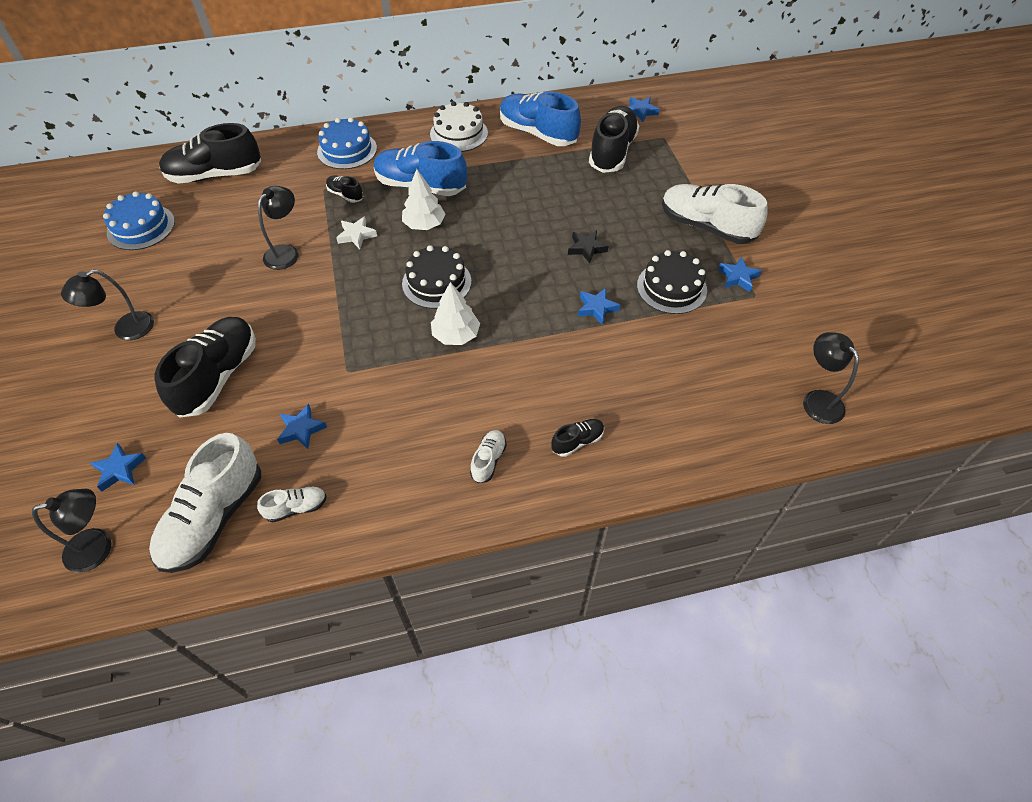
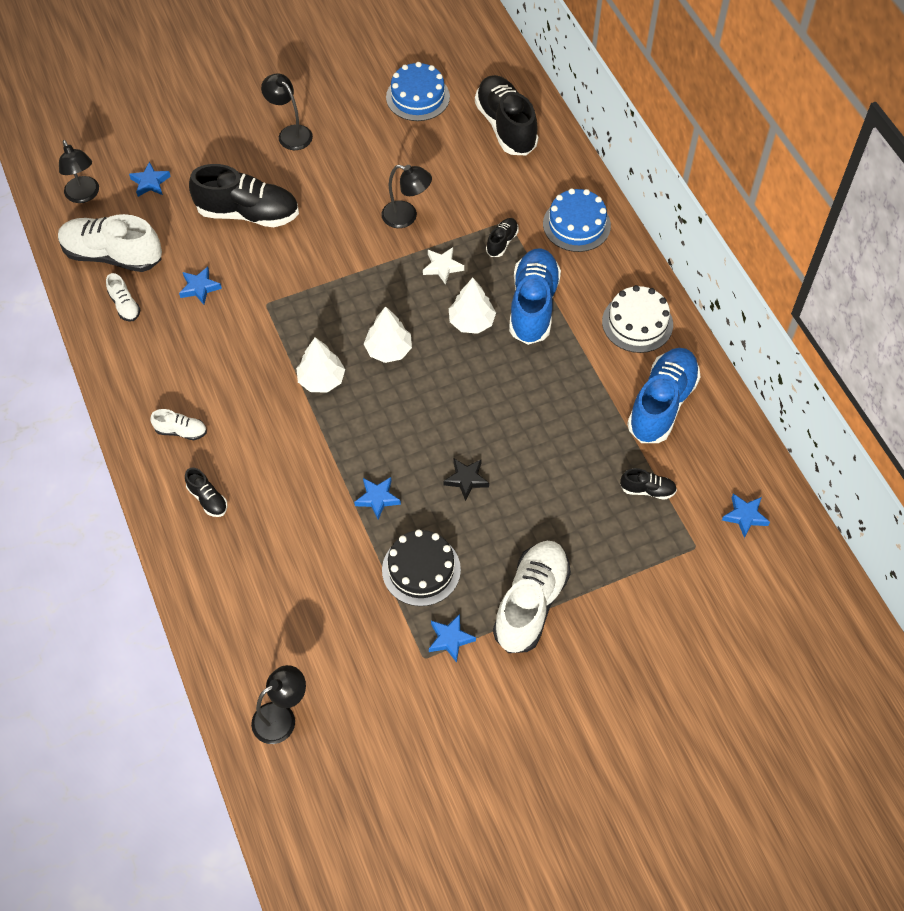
camera: 80 degrees right, 5 degrees up
(436, 282) = (388, 350): black cake -> white tree
(612, 152) = (647, 490): black shoe -> black shoe, size x0.47

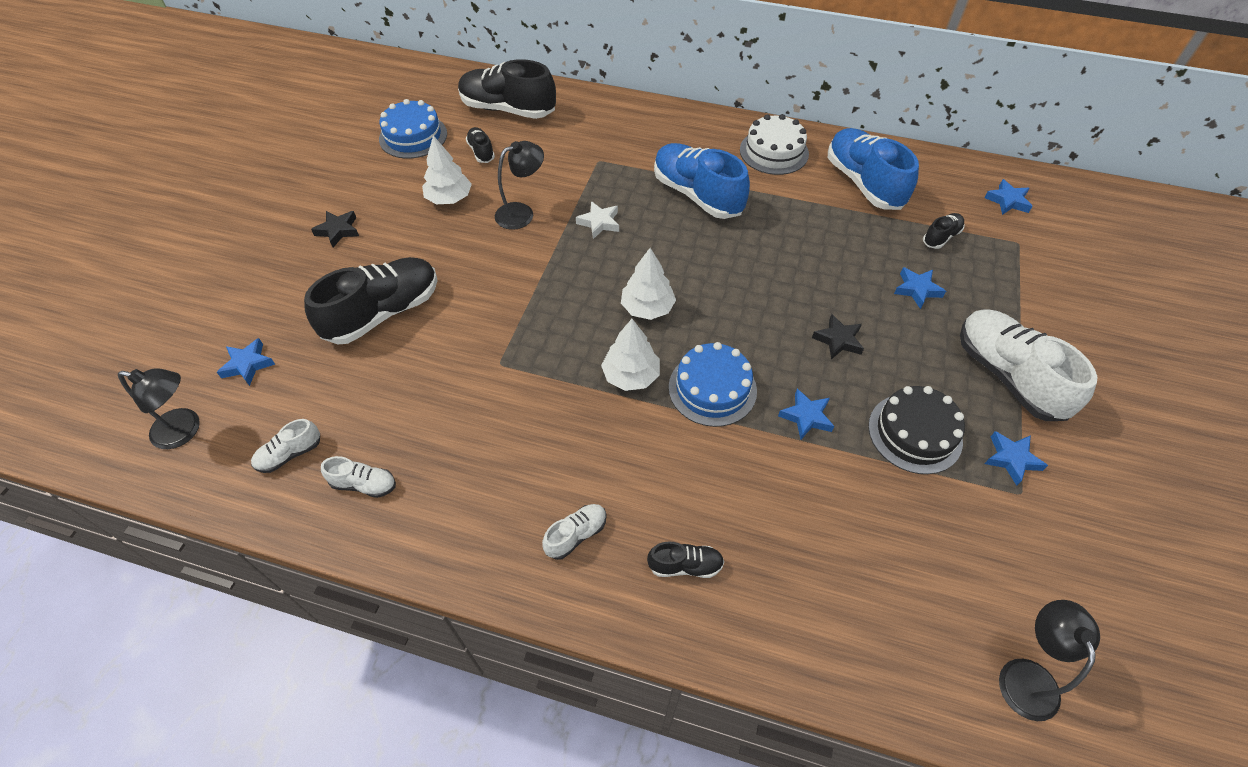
camera: 50 degrees left, 5 degrees down
(113, 255) = (290, 454): white shoe -> white shoe, size x0.47
(199, 288) = (420, 404): blue star -> blue star (917, 289)
(290, 133) = (338, 230): black lamp -> black star
(471, 322) = (674, 238): white tree -> white tree (449, 198)
(502, 242) = (615, 175): black shoe -> black shoe (481, 152)
(576, 224) = (646, 128): blue cake -> blue cake (712, 388)

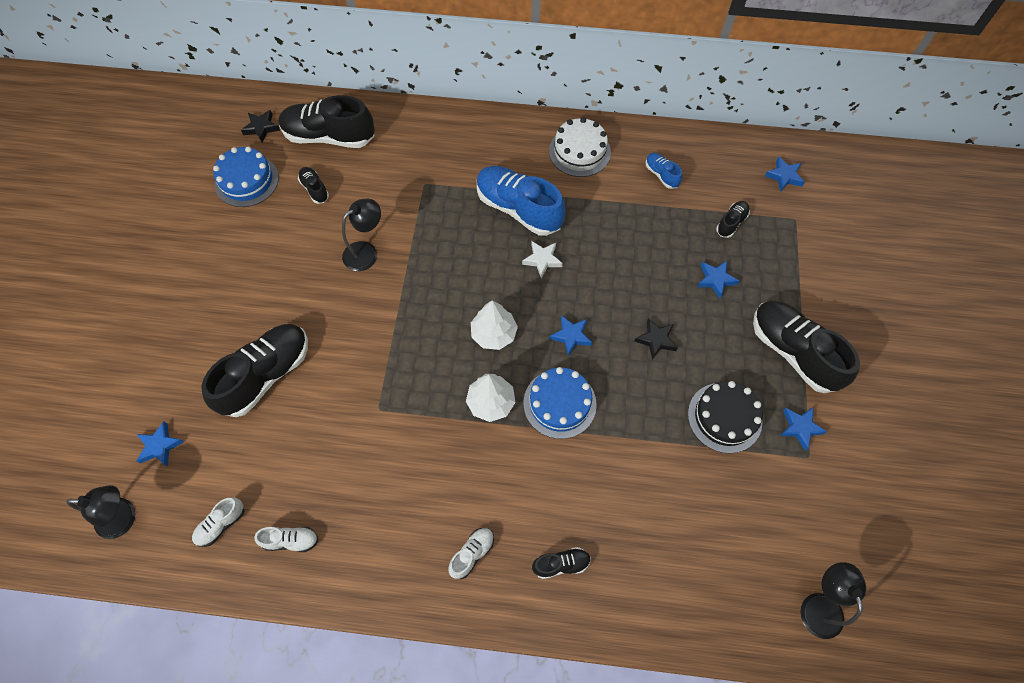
camera: 10 degrees left, 10 degrees up
(338, 230) = (203, 296): black star -> black star (261, 128)
(449, 198) = (297, 246): white tree -> none
(599, 223) = (437, 252): white star -> white star (542, 260)
(806, 417) = (638, 417): blue star -> blue star (571, 336)
(863, 183) = (661, 175): blue shoe -> blue shoe, size x0.47
(1008, 376) = (793, 352): white shoe -> black shoe

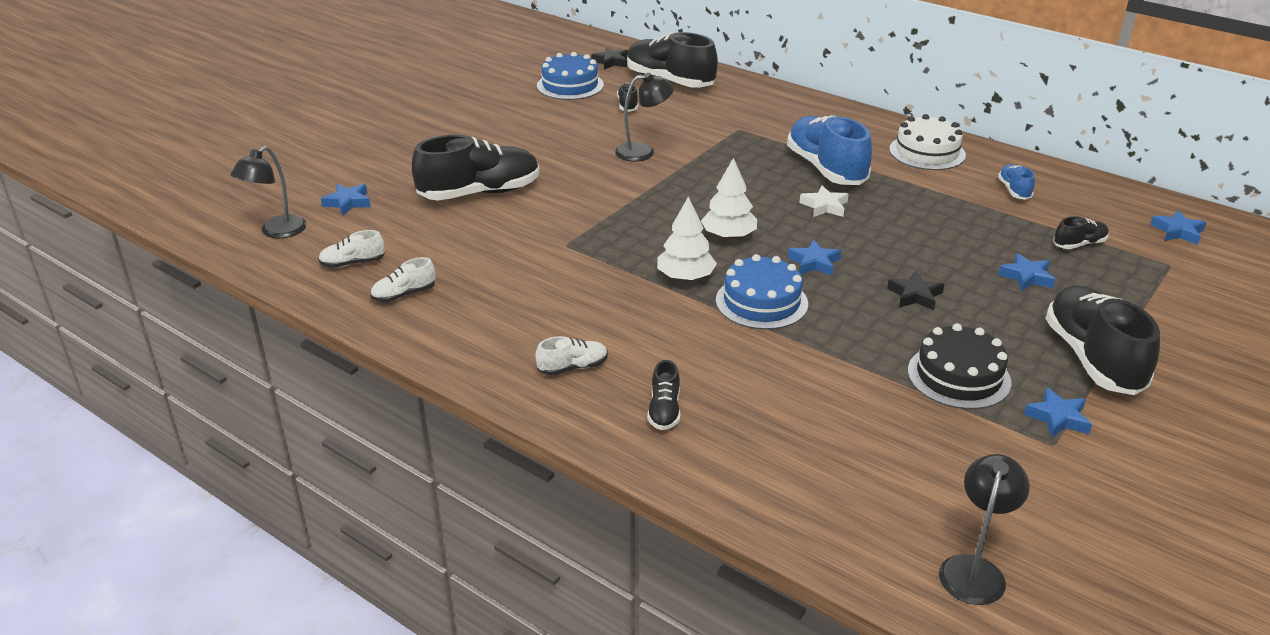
camera: 30 degrees right, 30 degrees down
(124, 518) = (276, 232): black lamp -> black lamp turned 90 degrees clockwise
(291, 540) = (404, 294): white shoe -> white shoe turned 120 degrees clockwise
(561, 564) = (664, 411): black shoe -> black shoe turned 75 degrees clockwise

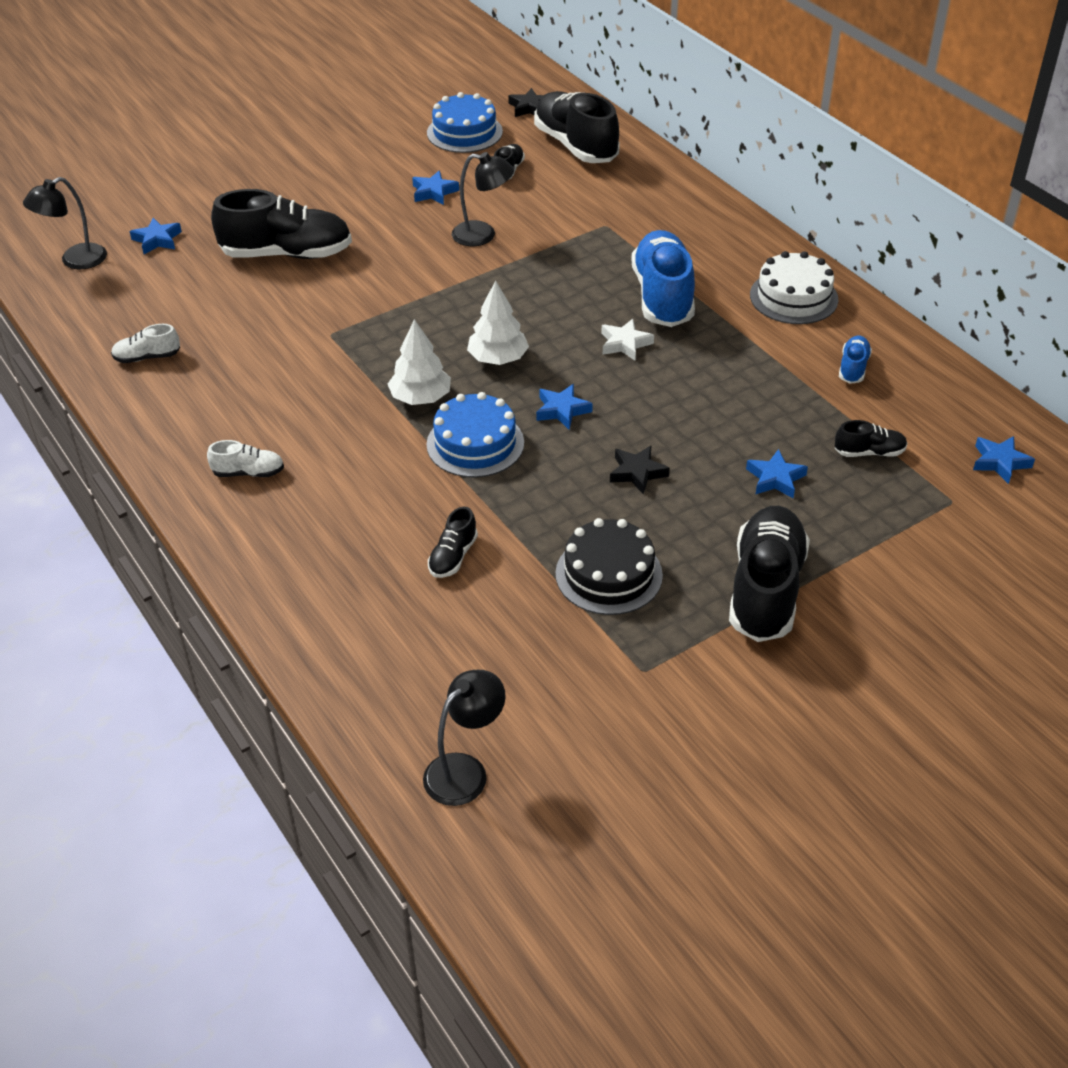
camera: 20 degrees right, 10 degrees up
(353, 263) = (122, 312): white shoe -> none
(664, 411) = (300, 538): black shoe -> black shoe (453, 557)
(1058, 418) = (672, 644): blue star -> blue star (434, 192)

